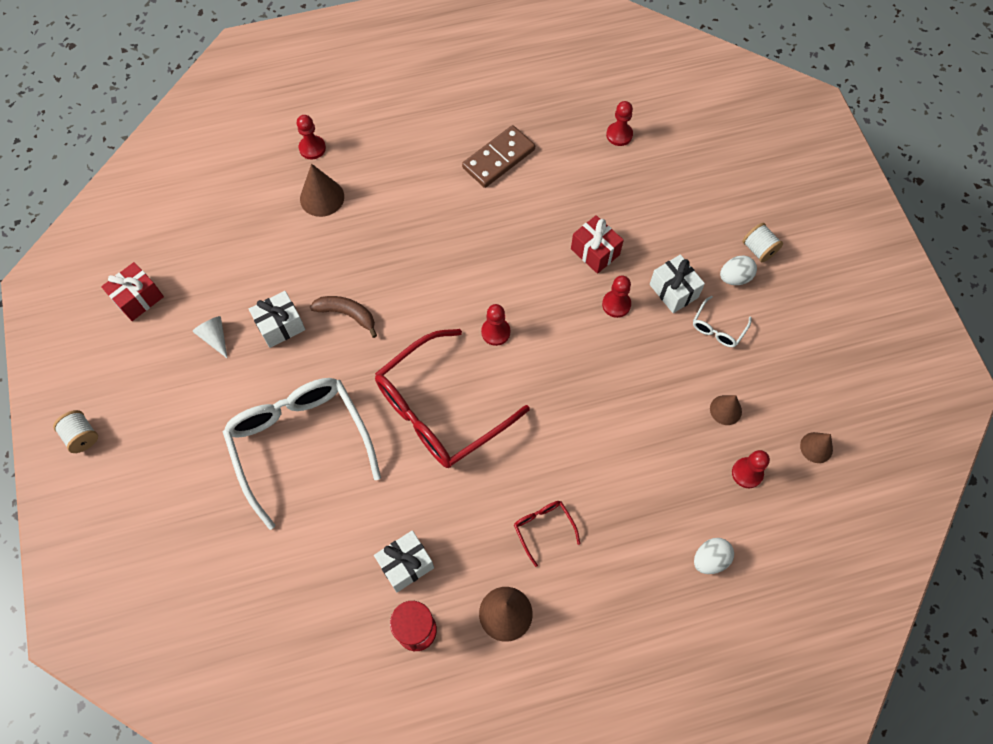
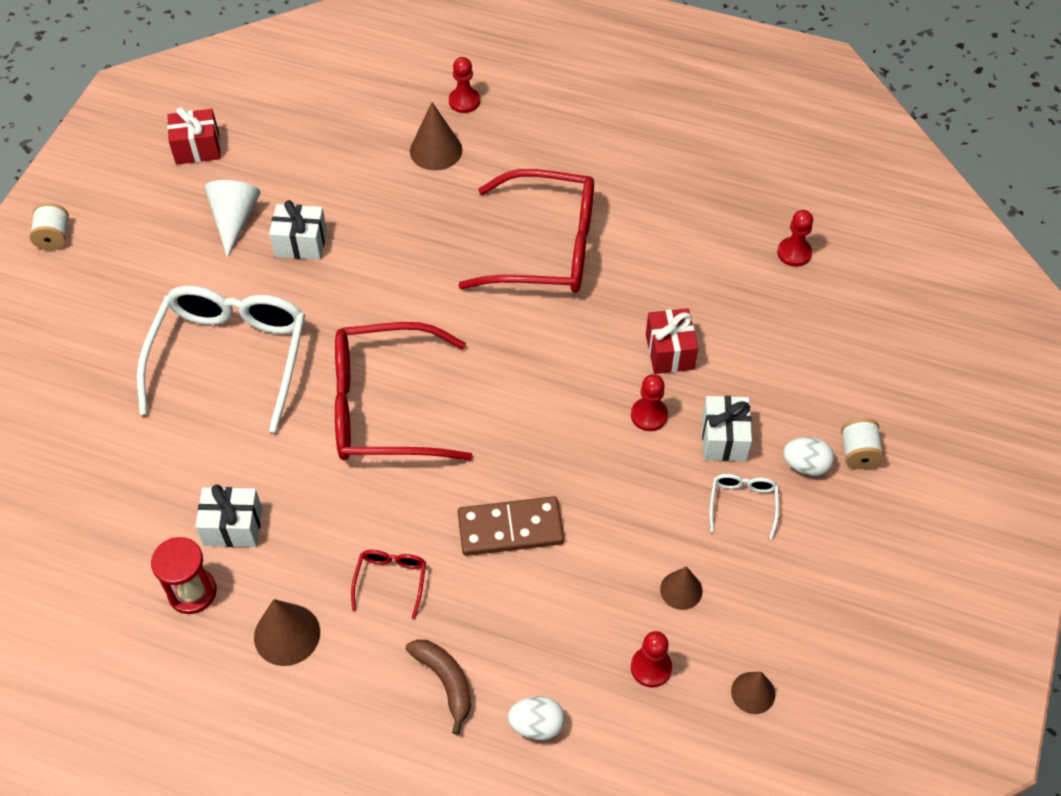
camera: 35 degrees right, 10 degrees down
(215, 337) = (234, 219): white cone -> white cone, size x1.54
(347, 314) = (370, 268): brown banana -> brown banana (445, 681)
(457, 226) = (546, 247): none -> red glasses
(495, 332) = (500, 368): red pawn -> none
(499, 159) = (642, 208): brown domino -> brown domino (510, 529)
(718, 328) = (743, 504): white glasses -> white glasses turned 120 degrees clockwise

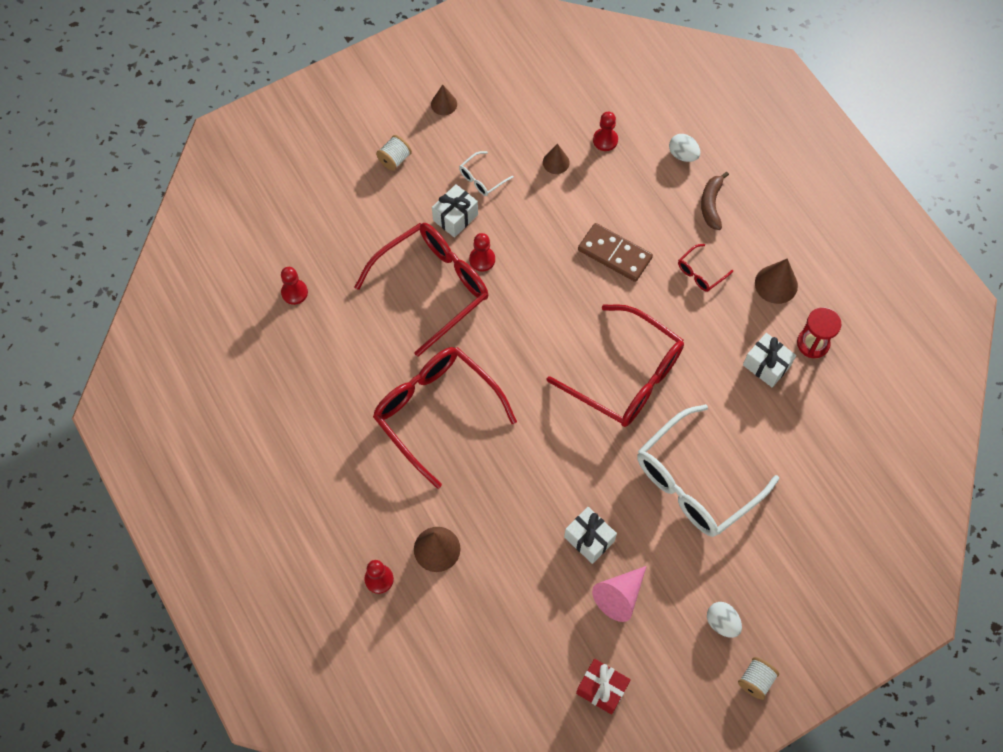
camera: 140 degrees left, 10 degrees up
(234, 219) = (619, 596): white cone -> pink cone
(669, 352) = (432, 287): red gift -> red glasses
(753, 692) = (567, 97): brown cone -> brown cone (444, 104)
(805, 465) = (428, 173): white egg -> white egg (722, 623)

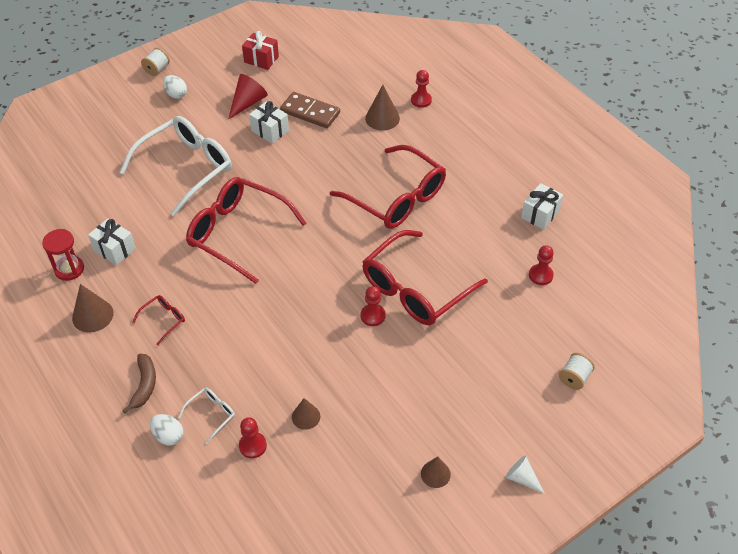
camera: 175 degrees right, 15 degrees down
(369, 95) = (521, 478): none -> white cone
(394, 159) = (477, 406): white spool -> white spool (574, 378)
(455, 217) = (404, 352): white gift -> white gift (540, 214)
(482, 178) = (382, 393): white glasses -> white glasses (211, 414)
(614, 254) = (245, 330): brown domino -> brown domino (310, 112)
(619, 596) = (248, 103): pink cone -> red cone

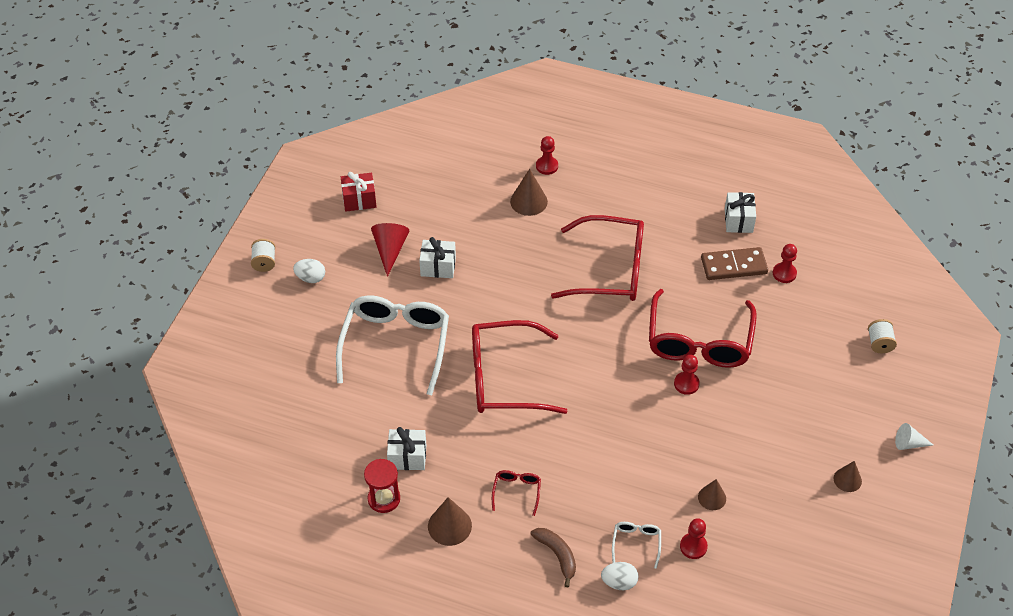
camera: 35 degrees left, 0 degrees up
(310, 112) = (458, 229): brown domino -> brown domino (734, 266)

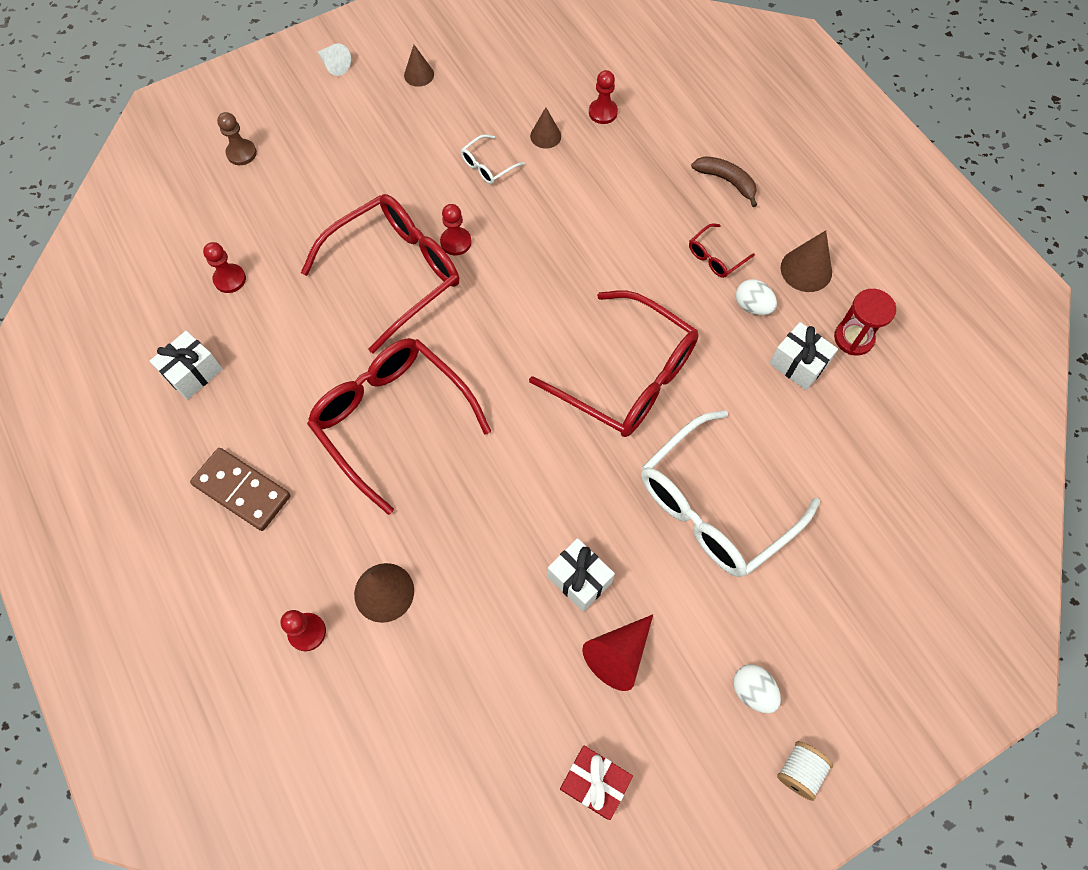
camera: 140 degrees left, 15 degrees up
(557, 555) = (726, 181): brown banana -> brown banana turned 120 degrees clockwise
(619, 582) = (692, 128): white egg -> white egg (752, 306)
(636, 543) = (648, 145): white glasses -> white glasses (487, 166)
(734, 266) = (265, 325): brown domino -> brown domino (242, 490)
(879, 343) = (241, 153): white spool -> brown pawn

